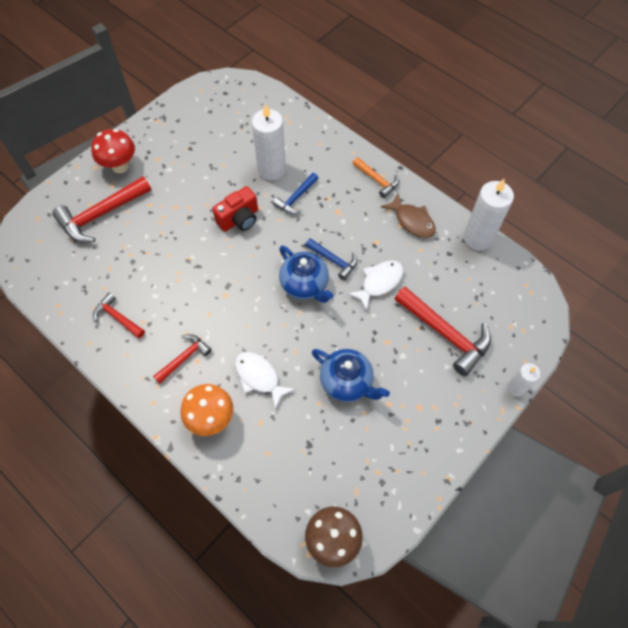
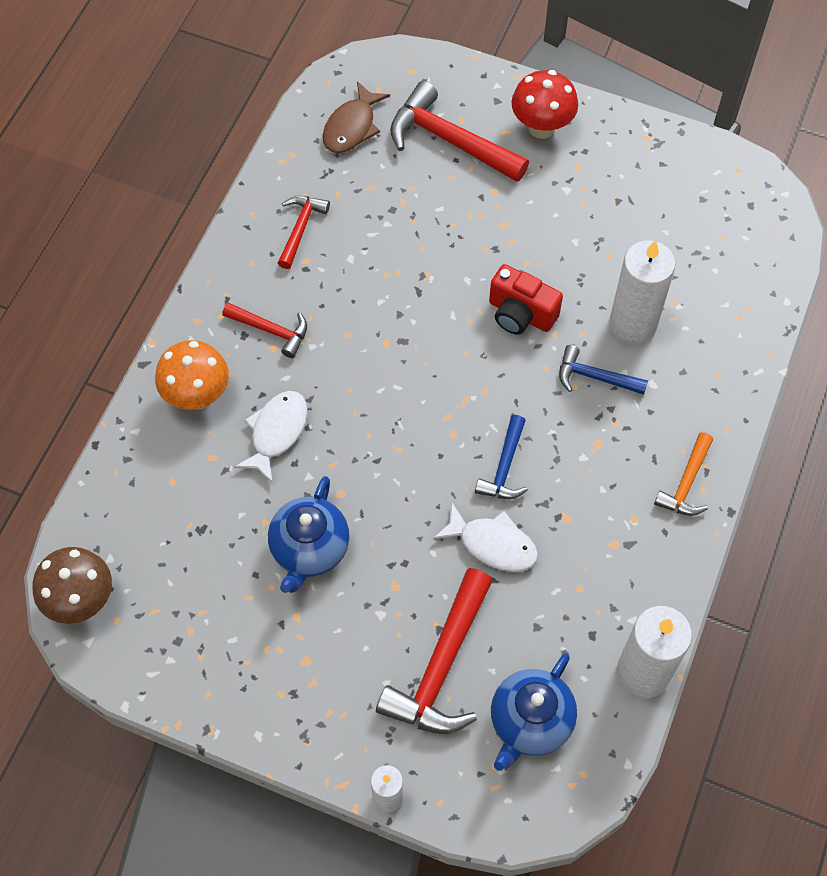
camera: 70 degrees right, 0 degrees up
(305, 285) = (445, 441): blue teapot -> blue teapot (530, 722)
(412, 221) = (630, 560): brown fish -> brown fish (352, 127)

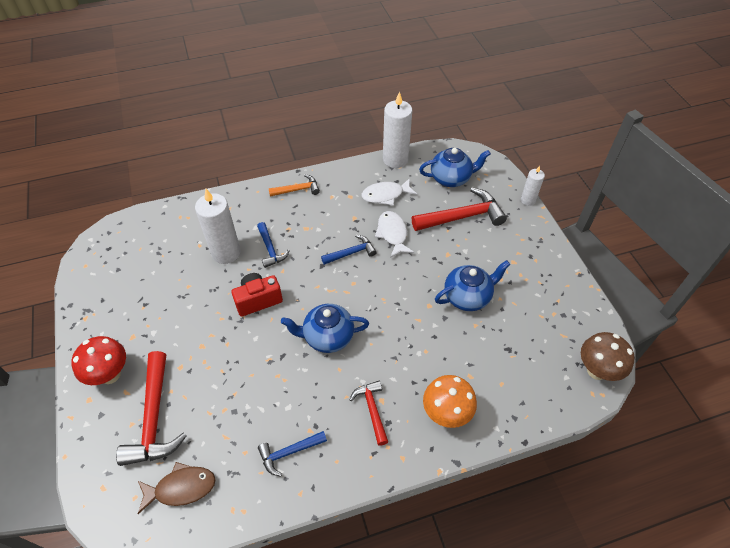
camera: 130 degrees left, 10 degrees down
(276, 433) = (427, 357): white fish -> white fish (385, 195)
(300, 228) = (289, 453): red hammer -> blue hammer
(400, 351) = (327, 337): none -> blue teapot
(520, 314) = (258, 300): red camera -> red camera turned 105 degrees counterclockwise

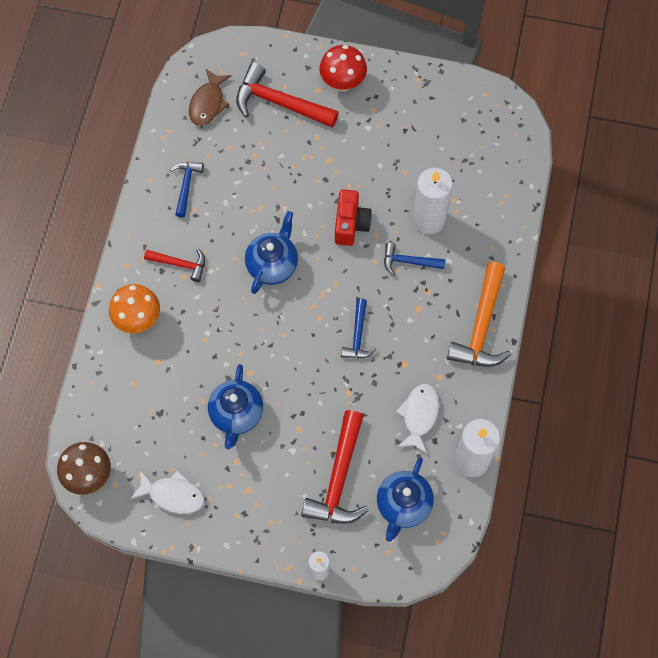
camera: 120 degrees right, 15 degrees up
(297, 189) = (481, 327): orange hammer -> orange hammer, size x1.77
(392, 234) = (359, 390): white fish -> white fish (173, 495)

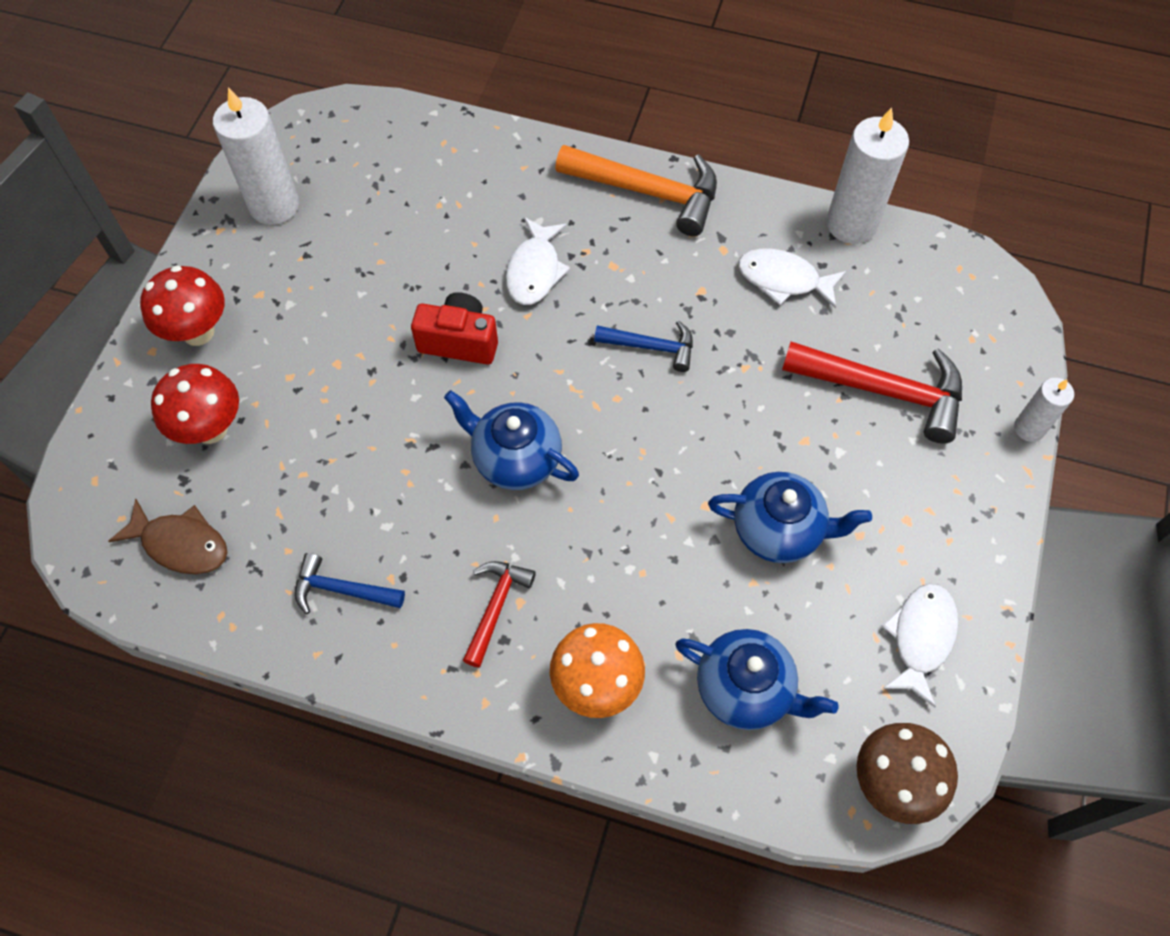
camera: 85 degrees left, 5 degrees down
(279, 103) = (211, 429): red hammer -> red mushroom
(403, 505) = (922, 312): blue teapot -> blue teapot (746, 689)
(408, 262) = (534, 270): blue hammer -> white fish
(428, 219) = (467, 238): white candle -> white candle (274, 205)

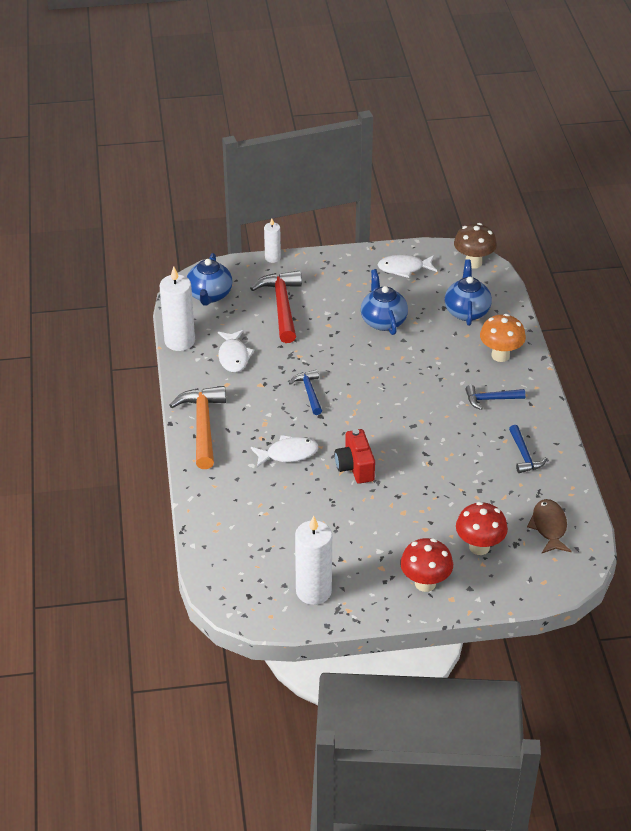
camera: 115 degrees left, 20 degrees down
(496, 606) = (490, 399): red hammer -> blue hammer
(515, 459) = (410, 420): blue teapot -> blue teapot (209, 295)

